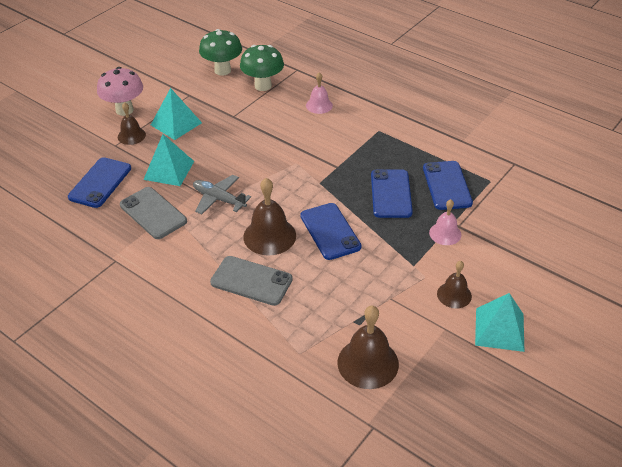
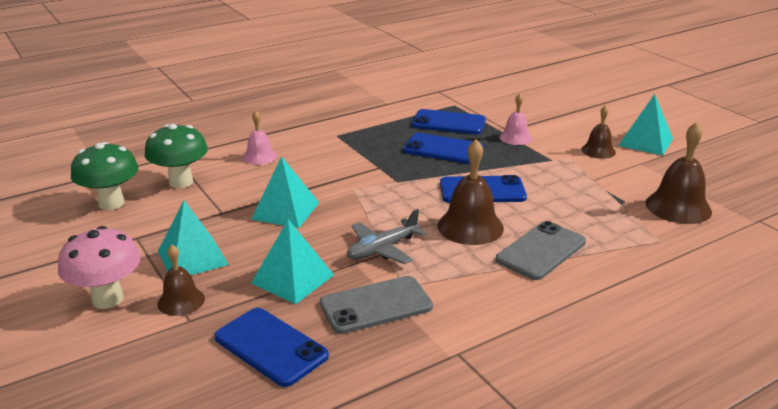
camera: 70 degrees left, 15 degrees down
(248, 141) = (285, 211): none -> turquoise pyramid

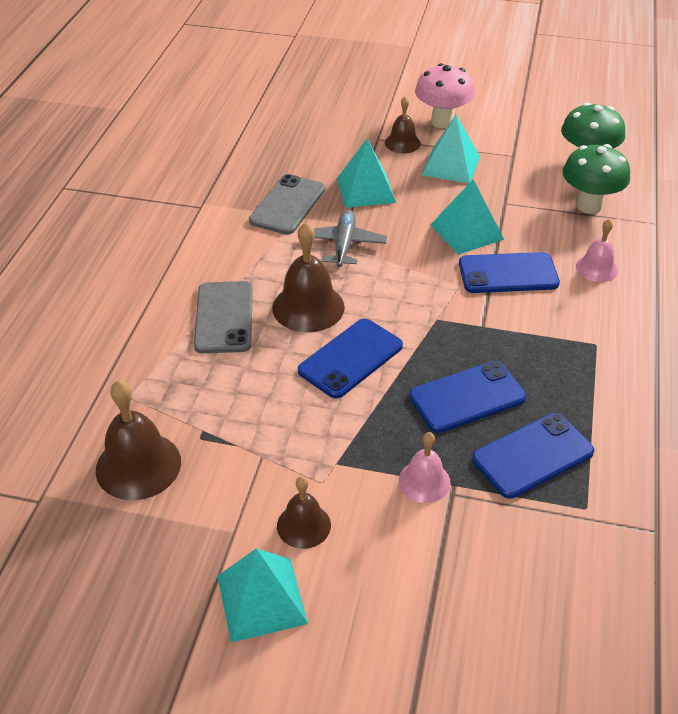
camera: 135 degrees right, 15 degrees up
(271, 347) = (310, 152): blue phone -> blue phone (508, 273)

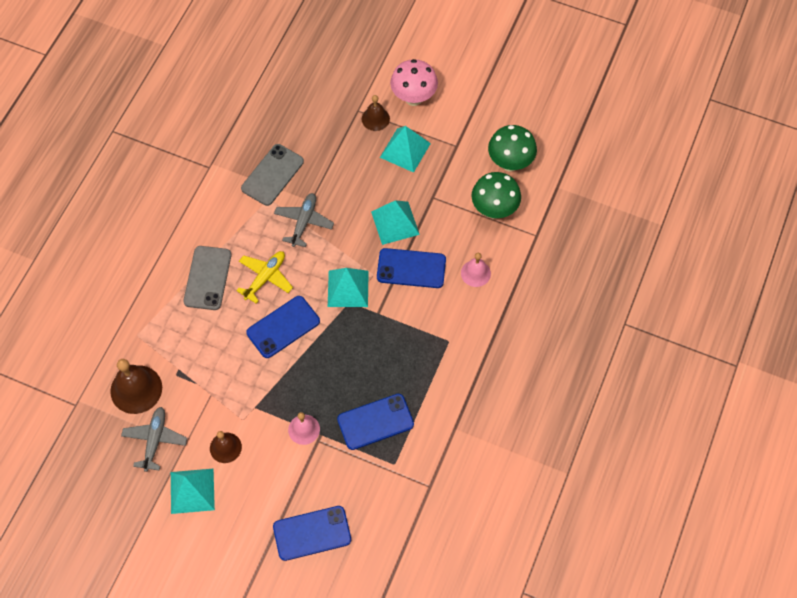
camera: 10 degrees right, 20 degrees up
(182, 532) = (155, 440): none -> grey plane
(308, 307) = (265, 277): brown bell -> yellow plane
(366, 190) = (333, 168): turquoise pyramid -> turquoise pyramid (348, 288)
(467, 397) = (349, 371): blue phone -> blue phone (312, 533)

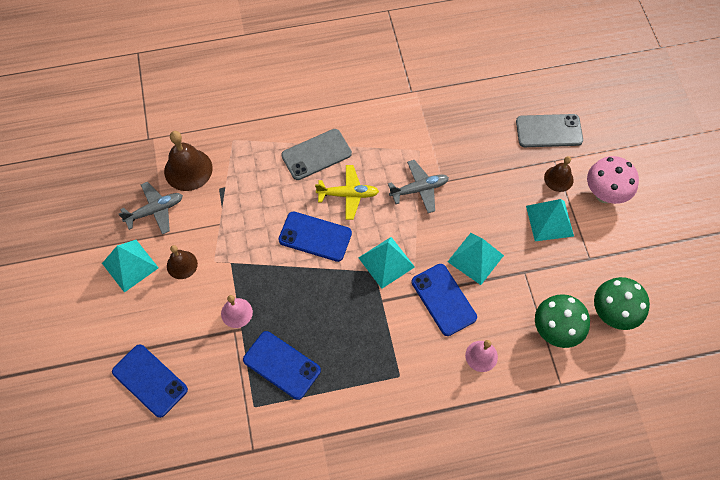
camera: 55 degrees right, 0 degrees up
(272, 175) = (442, 139): grey phone -> grey phone (549, 131)

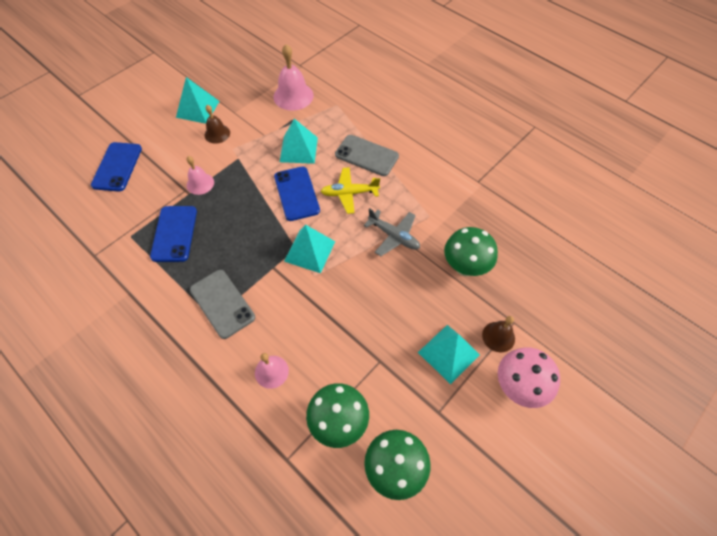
camera: 55 degrees right, 5 degrees down
(155, 211) = (248, 98): grey plane -> none
(188, 169) = (293, 96): brown bell -> pink bell
(348, 195) = (349, 193): yellow plane -> yellow plane turned 120 degrees clockwise
(443, 299) = (305, 311): blue phone -> none
(475, 258) = (363, 313): turquoise pyramid -> turquoise pyramid (299, 149)
(486, 159) = (465, 267): none -> green mushroom
(549, 131) = (539, 301): grey phone -> grey phone (222, 303)

